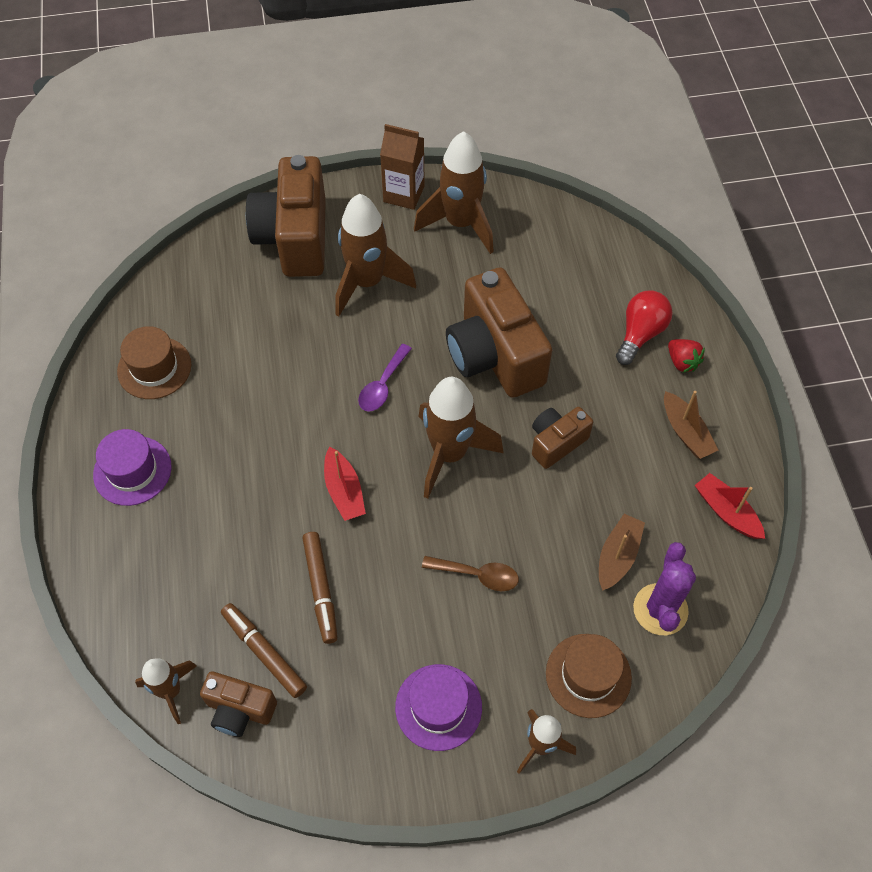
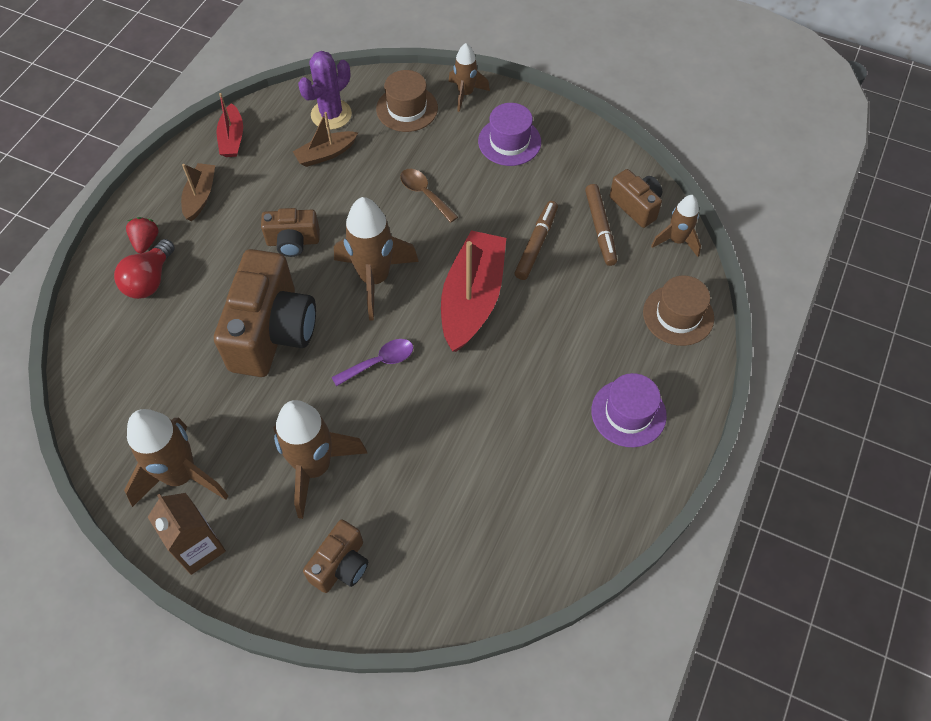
camera: 145 degrees left, 0 degrees up
(154, 368) = (560, 501): brown hat -> brown hat (678, 315)
(295, 238) = (341, 565): brown camera -> brown camera, size x0.52
(344, 491) = (472, 298): red boat -> red boat, size x1.89
(640, 334) = (149, 280): red light bulb -> red light bulb turned 45 degrees counterclockwise

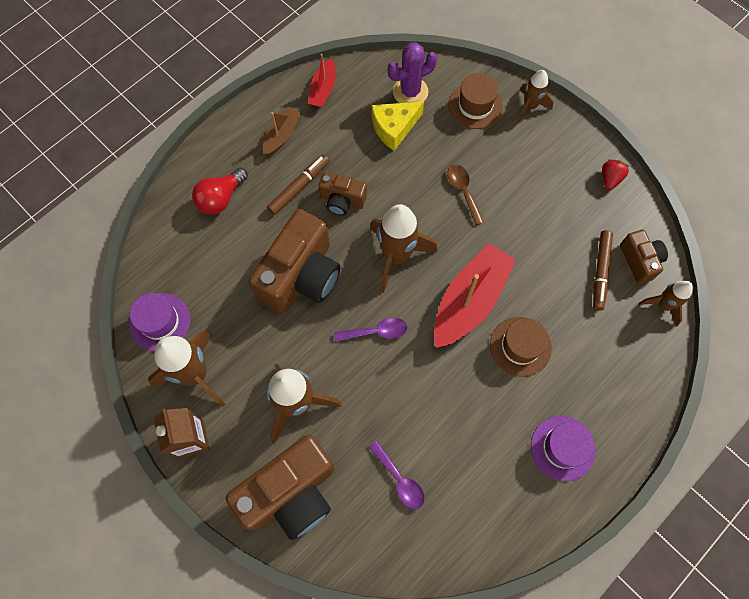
camera: 20 degrees right, 10 degrees up
(146, 242) = (228, 163): red strawberry -> red strawberry (610, 179)
(326, 154) = (394, 128): brown boat -> yellow cheese
(341, 565) = (291, 493): brown camera -> brown camera, size x1.92
(462, 507) = (399, 479): none -> purple spoon
(509, 141) = (552, 164): purple hat -> purple hat (160, 322)
(536, 244) = (540, 268): brown marker -> brown marker (299, 187)
(678, 315) = (638, 375): brown hat -> brown hat (520, 346)

